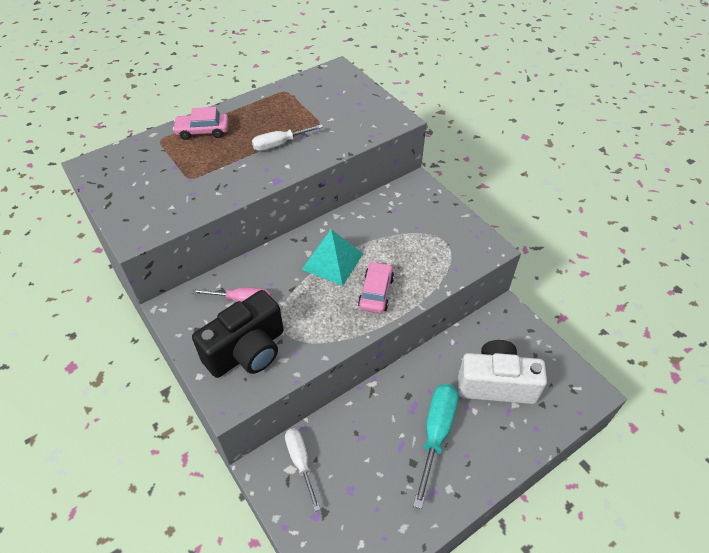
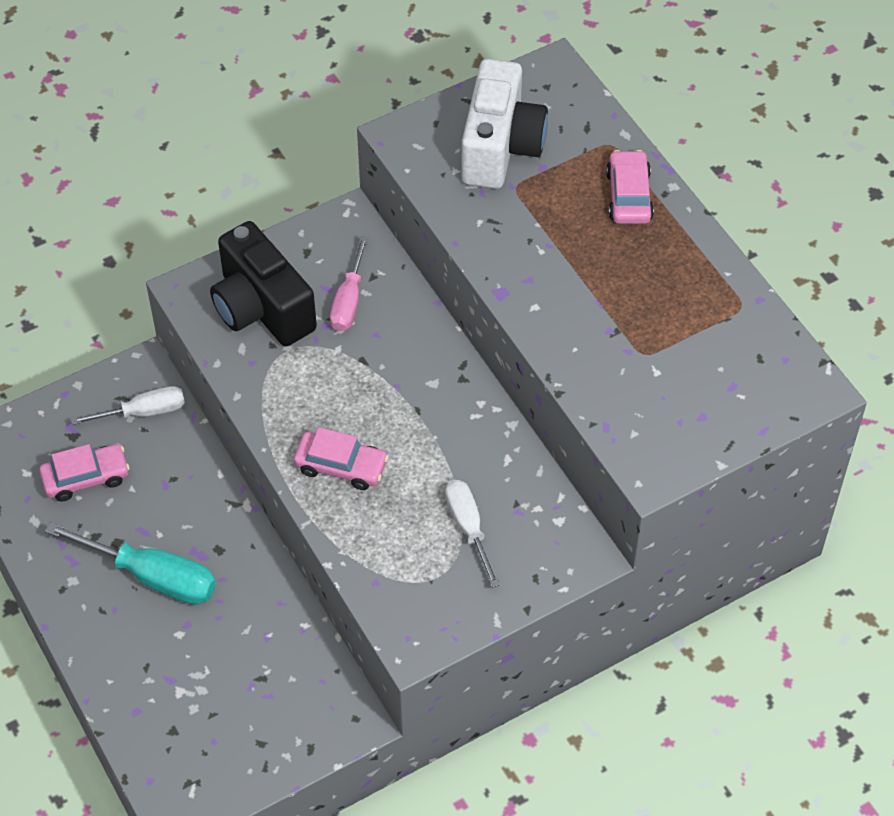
camera: 95 degrees right, 5 degrees up
(280, 144) = (589, 297): white screwdriver -> white screwdriver (468, 528)
(332, 261) = (410, 413): turquoise pyramid -> none
(361, 495) = (86, 477): none -> pink car
(496, 384) = (218, 672): white camera -> white camera (500, 147)

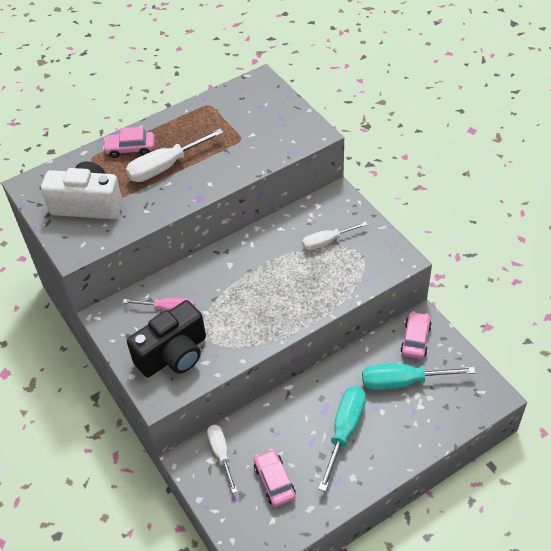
camera: 90 degrees left, 5 degrees down
(230, 672) = (403, 382): none -> turquoise screwdriver
(341, 466) = (291, 302): pink car -> pink car (415, 339)
(580, 245) = (166, 166): none -> white screwdriver

